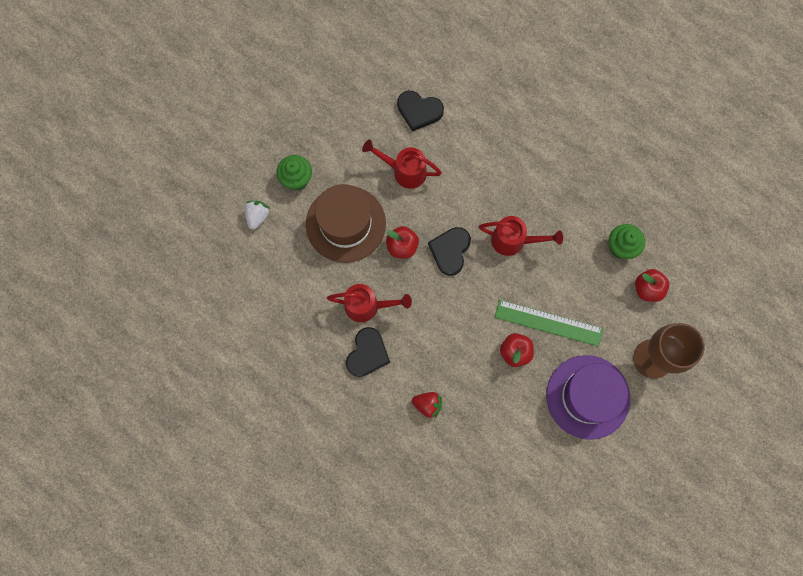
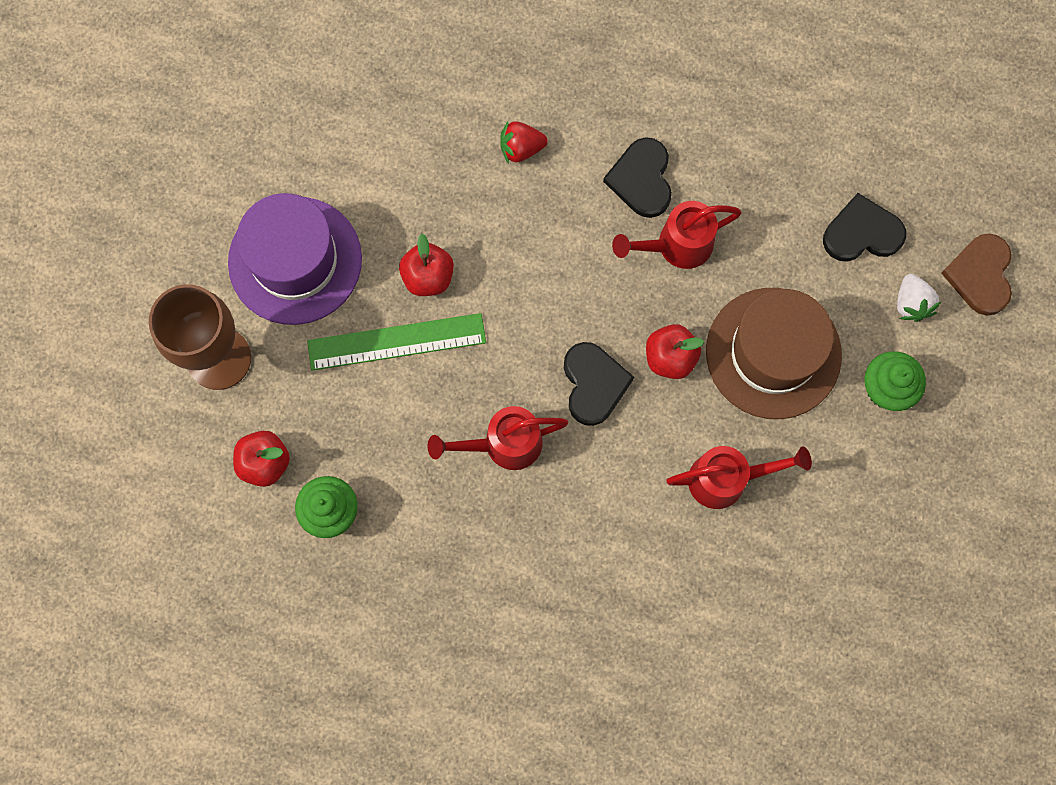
camera: 155 degrees right, 0 degrees up
(212, 215) = (980, 275): none -> brown heart
(419, 111) = (754, 593): black heart -> black heart (862, 233)

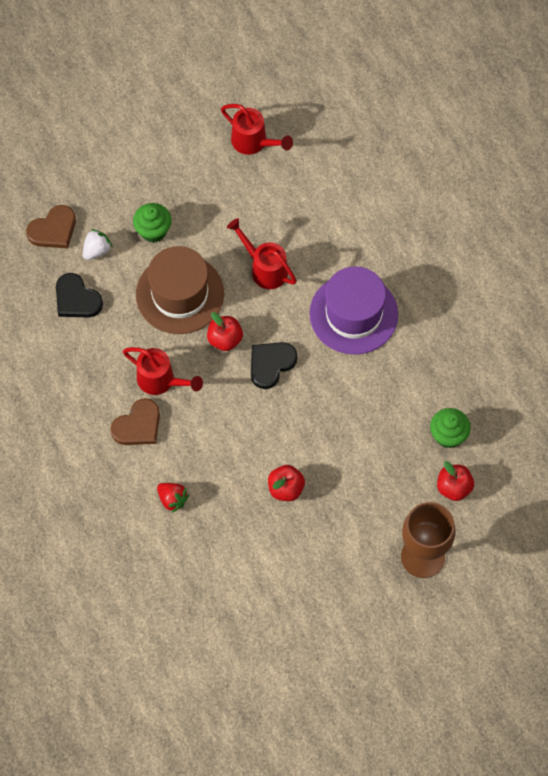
camera: 130 degrees left, 10 degrees down
(295, 260) = (336, 563): purple hat -> purple hat (353, 314)
(396, 342) = (334, 475): green ruler -> none
(504, 444) = (340, 382): red watering can -> red watering can (253, 142)
(641, 179) = (138, 425): black heart -> brown heart

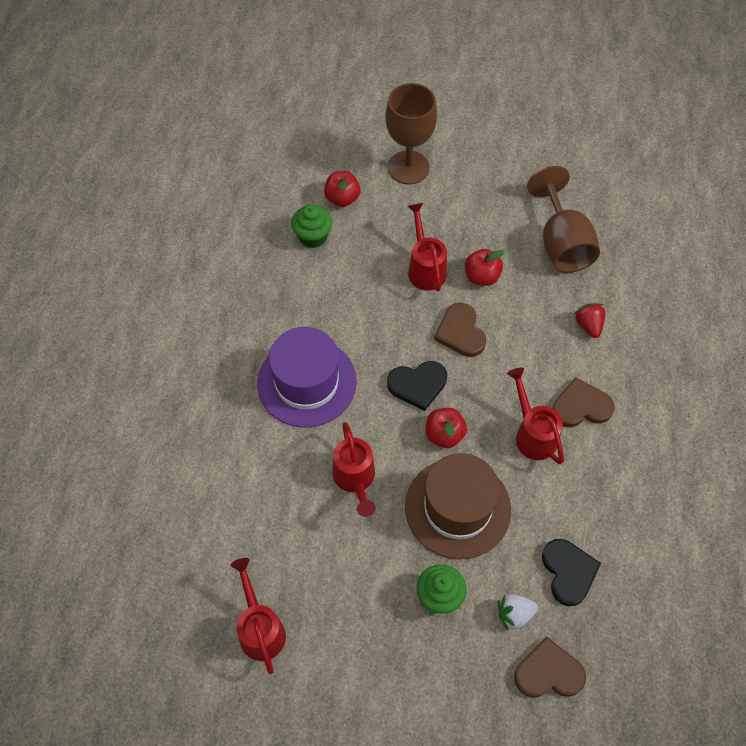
camera: 145 degrees left, 5 degrees down
(240, 565) = (561, 243): none -> brown goblet
(268, 428) = (460, 332): none -> brown heart
(336, 466) = (425, 268): none -> red watering can

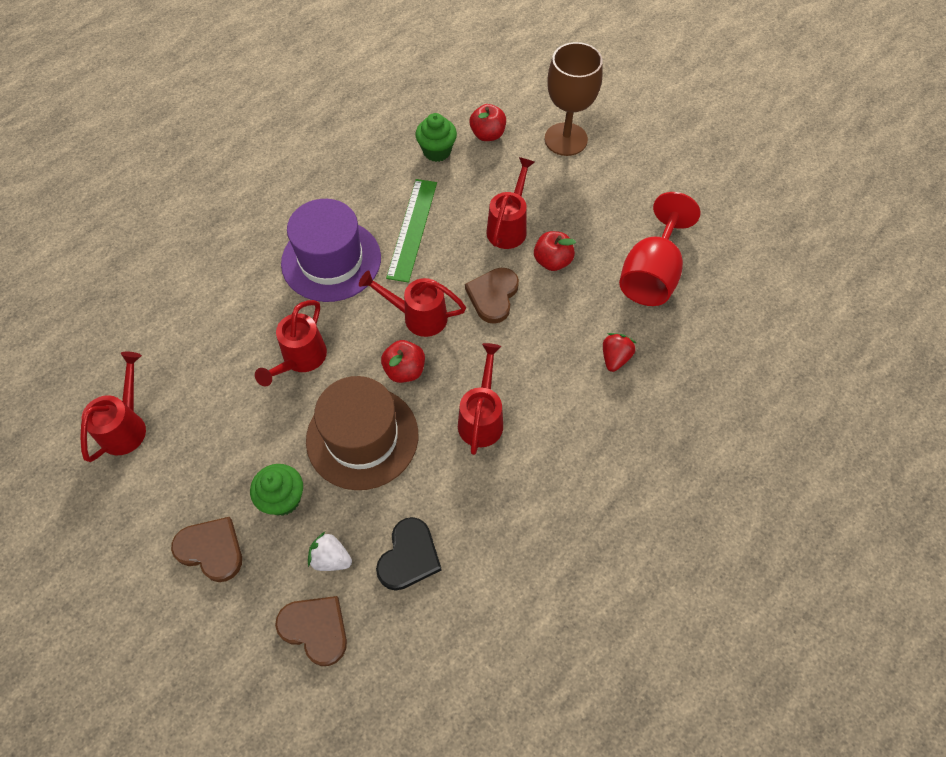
camera: 35 degrees right, 0 degrees up
(350, 315) = (412, 229): none -> green ruler
(417, 385) = (418, 316): black heart -> red watering can
(561, 243) = (651, 274): brown goblet -> red goblet
(581, 406) = (546, 422): brown heart -> brown heart (211, 550)

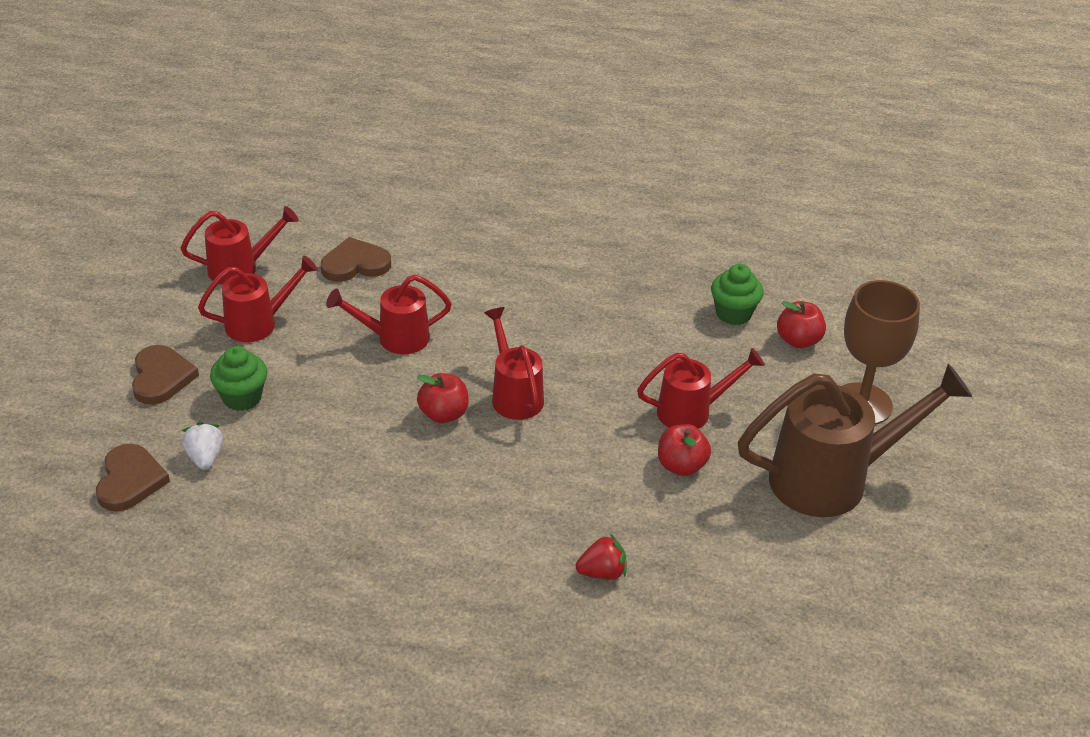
camera: 55 degrees right, 20 degrees down
(331, 260) = (523, 304): purple hat -> none
(362, 437) = (345, 419): brown hat -> none
(409, 556) = (244, 511): black heart -> none
(412, 229) = (616, 342): green ruler -> none
(482, 418) = (436, 496): red watering can -> red watering can (258, 323)
(493, 296) = (591, 439): brown heart -> brown heart (355, 264)
(616, 192) = (833, 479): none -> brown watering can
(651, 274) = (746, 558): red goblet -> none

